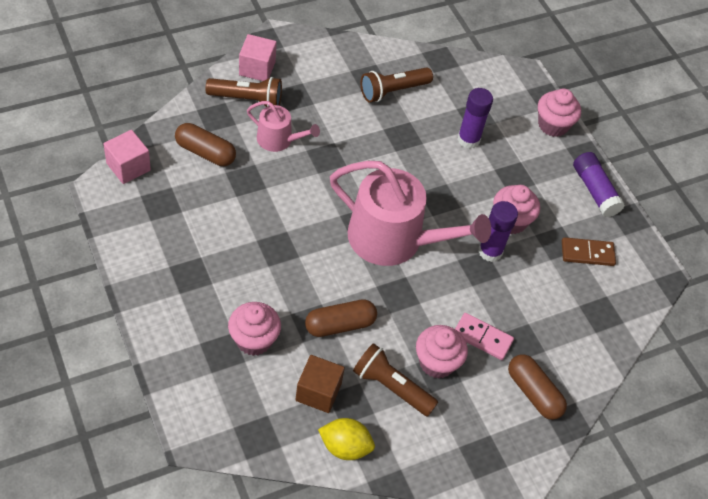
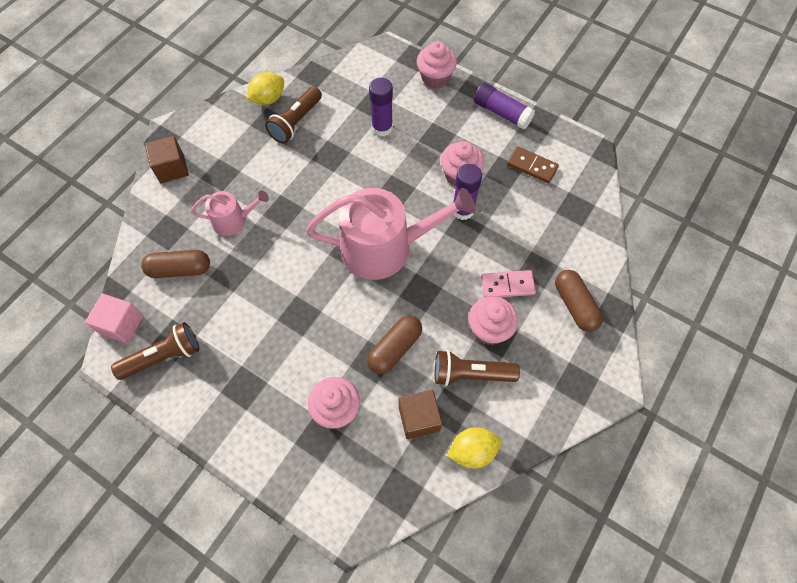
camera: 25 degrees left, 10 degrees up
(247, 99) = (183, 200): brown flashlight -> brown flashlight (163, 356)
(257, 68) = (172, 168): pink cube -> brown cube
(383, 58) = (268, 99): none -> yellow lemon
(533, 393) = (574, 305): brown capsule -> brown capsule turned 45 degrees clockwise
(587, 253) = (532, 166): brown domino -> brown domino turned 60 degrees clockwise

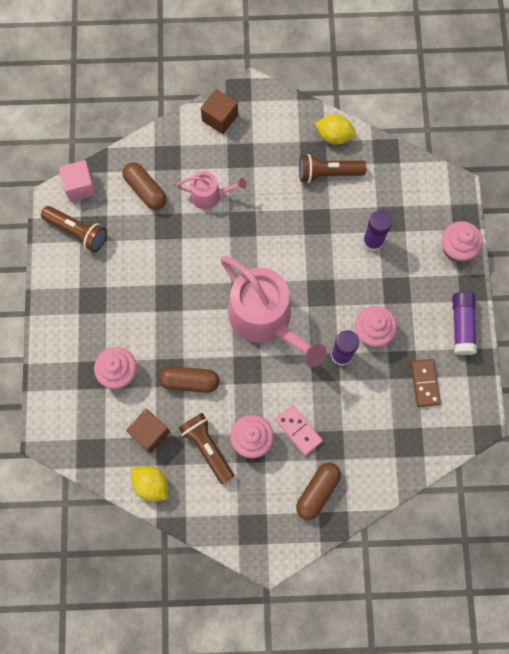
camera: 55 degrees right, 10 degrees up
(234, 220) = (210, 195): pink watering can -> pink watering can turned 45 degrees counterclockwise

